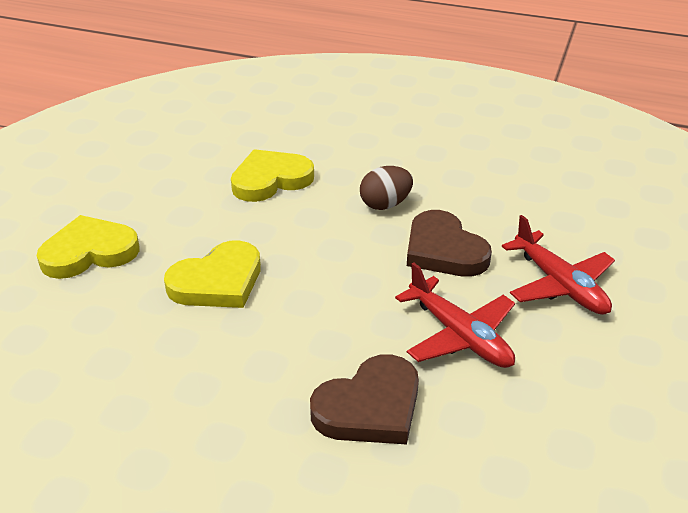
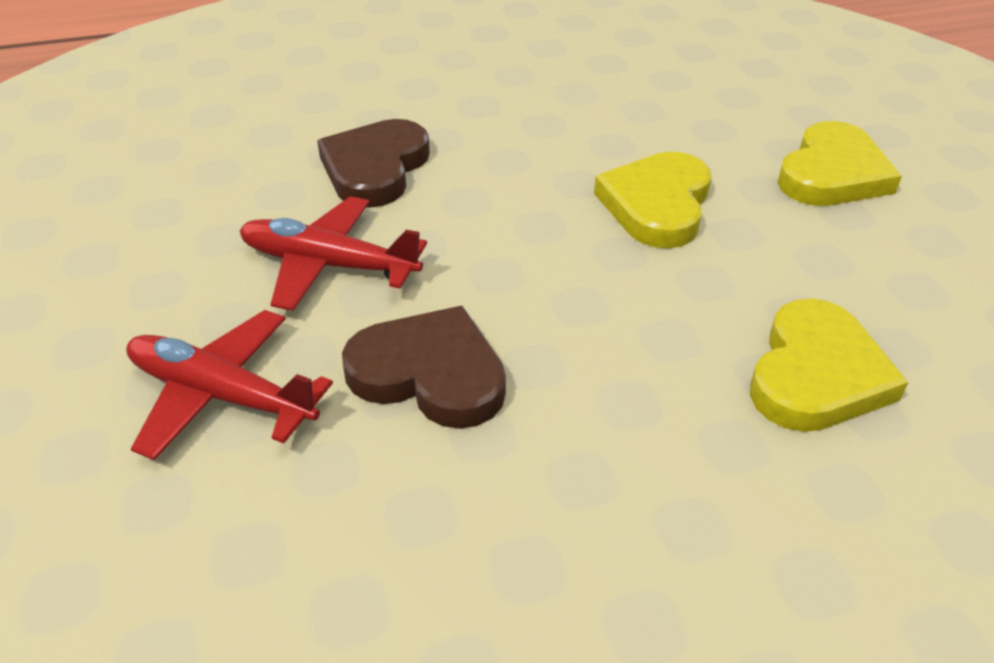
camera: 145 degrees right, 5 degrees up
(385, 204) = (592, 418): brown egg -> none

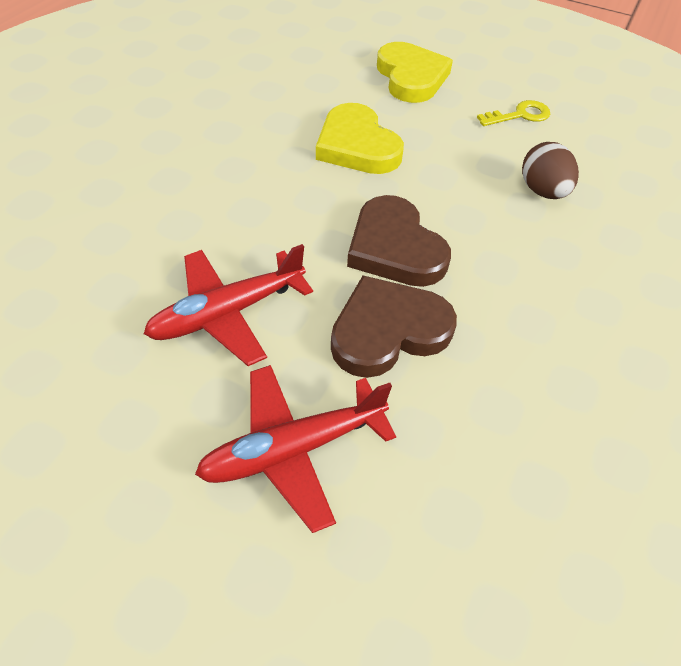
camera: 50 degrees left, 10 degrees up
(375, 168) = (156, 227): brown heart -> brown heart (395, 248)
(816, 374) = (542, 191): yellow heart -> brown egg
(923, 284) = (520, 115): none -> yellow key

